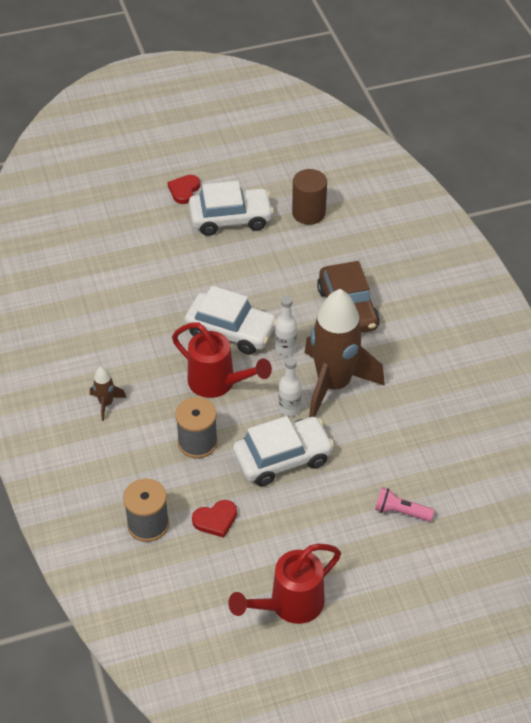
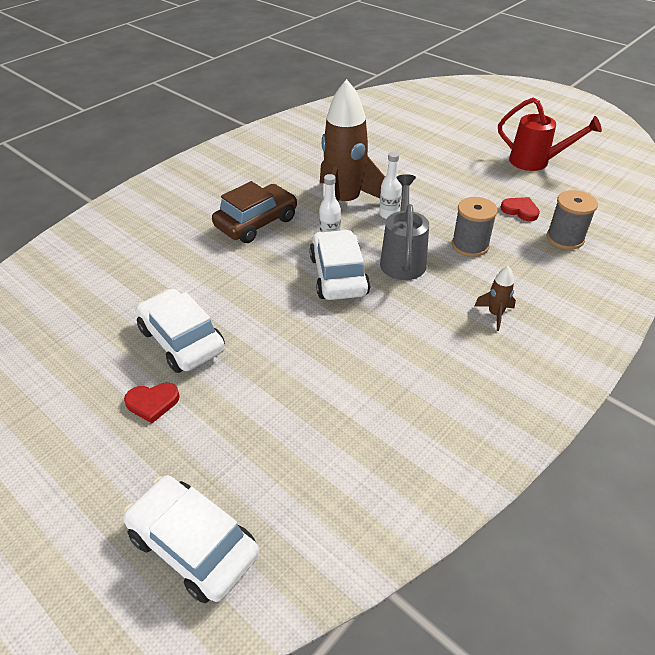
camera: 120 degrees left, 5 degrees down
(218, 383) = (403, 259): red watering can -> grey watering can
(282, 458) = (435, 202): white car -> white car (193, 545)
(308, 213) = (141, 287): brown cylinder -> none
(400, 511) = (421, 146): pink flashlight -> none

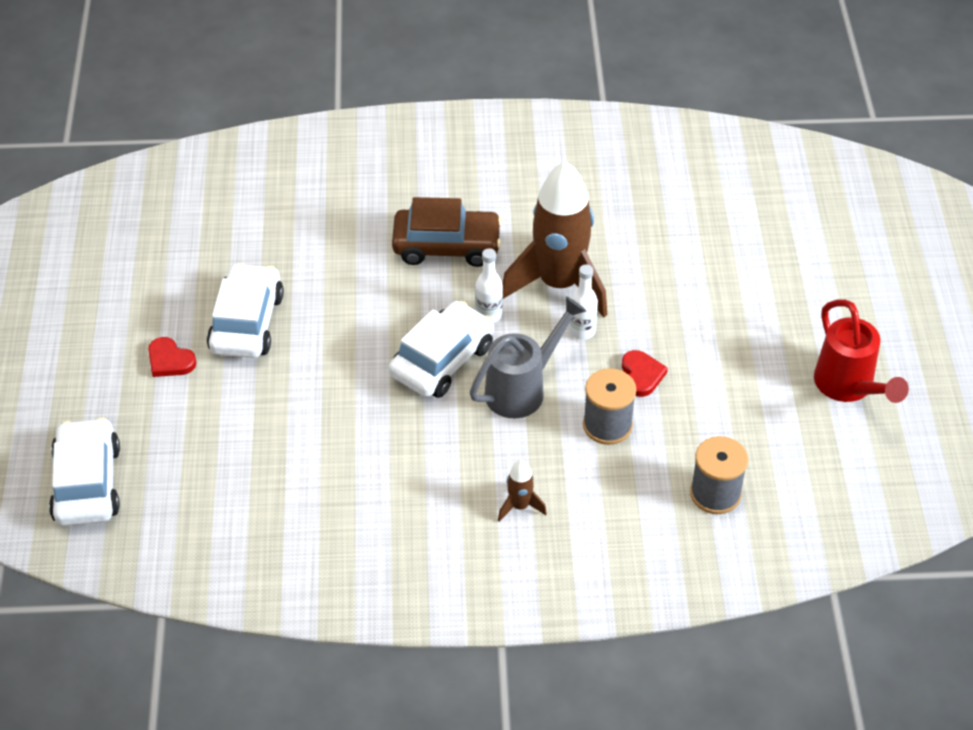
camera: 45 degrees right, 5 degrees up
(520, 210) = (723, 429): red heart -> red heart (641, 375)

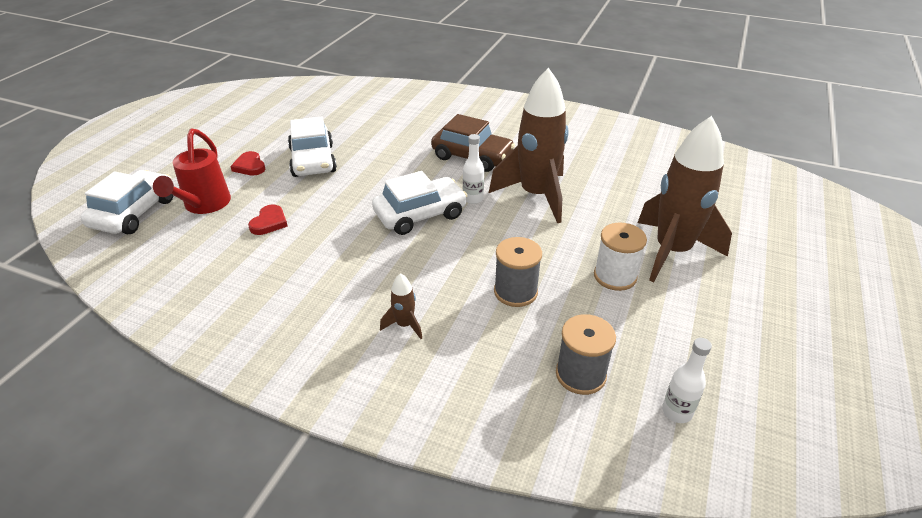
camera: 25 degrees right, 10 degrees down
(247, 322) = (313, 161): white car -> white car turned 135 degrees clockwise
(522, 389) = (465, 248): grey watering can -> none
(582, 331) = (535, 226): white bottle -> white bottle (677, 412)
(641, 375) = (565, 267): red heart -> red heart (269, 222)
(697, 368) = (615, 276): none -> white spool
(741, 314) = (672, 251): none -> brown rocket
(848, 387) = (751, 331): red watering can -> red watering can (204, 206)

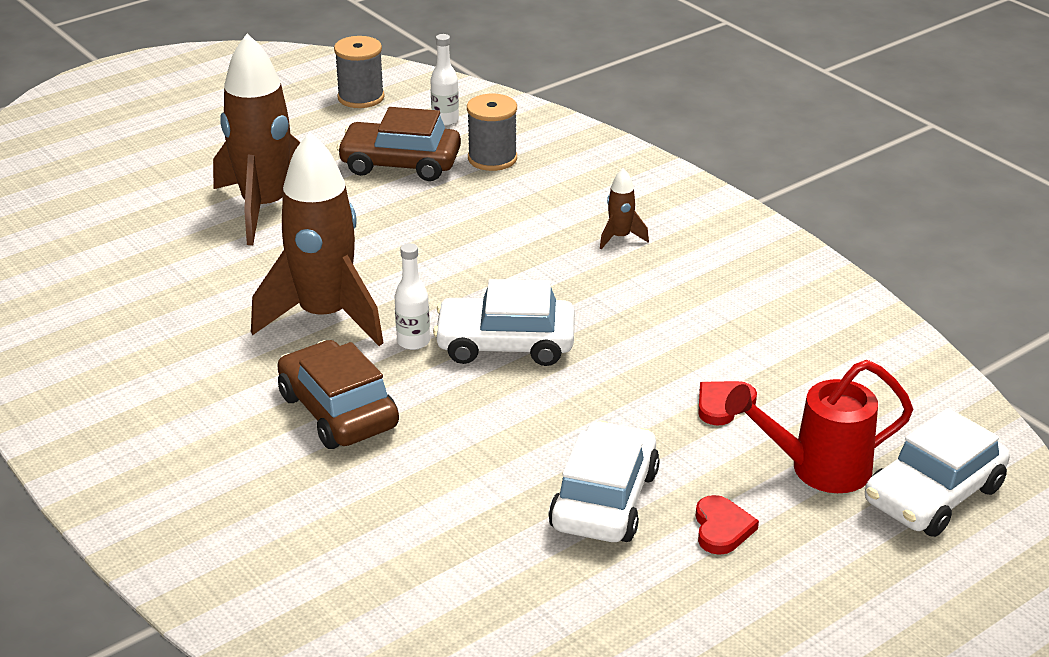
camera: 150 degrees left, 5 degrees down
(204, 206) = (817, 469): red watering can -> red watering can turned 135 degrees counterclockwise
(515, 292) = (479, 228): grey spool -> grey spool (361, 97)
(615, 276) = (359, 208): white spool -> none
(643, 333) = (400, 164): none -> brown car

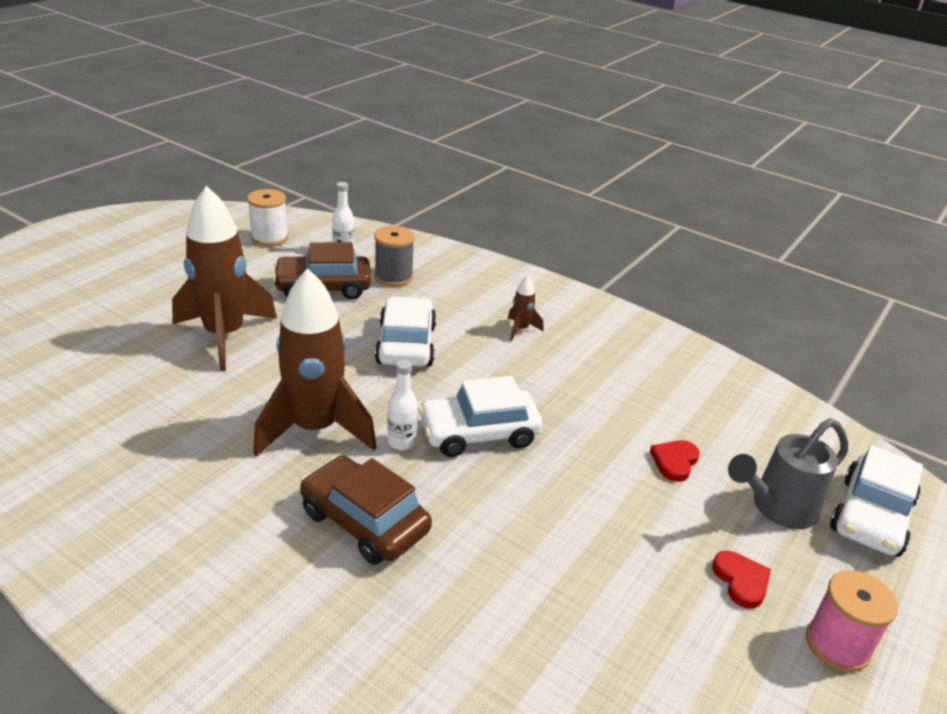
camera: 20 degrees left, 0 degrees up
(361, 97) = (269, 238): grey spool -> white spool
(604, 500) = (634, 571): white car -> white car (406, 344)
(791, 601) = (837, 645): none -> pink spool
(817, 469) = (776, 508): red watering can -> grey watering can

